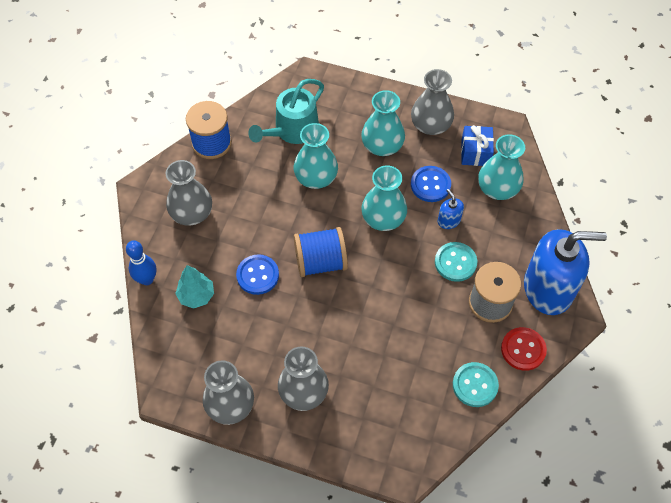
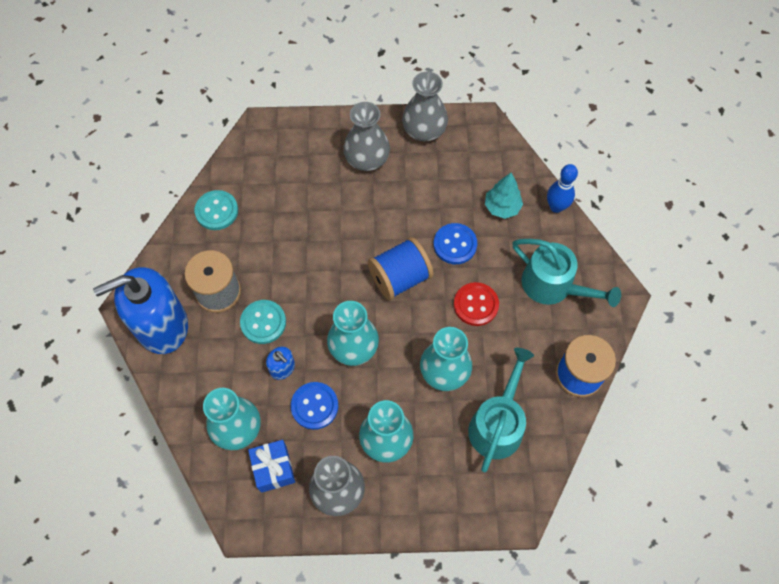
camera: 160 degrees right, 5 degrees up
(192, 213) = (553, 285): grey vase -> turquoise watering can
(523, 349) = (177, 257): red button -> red button (476, 305)

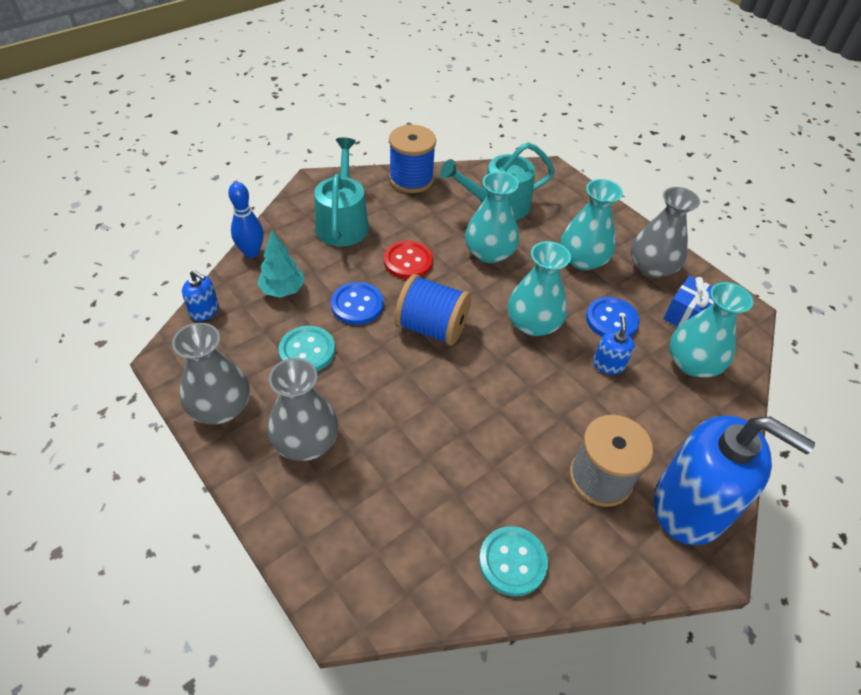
camera: 130 degrees left, 15 degrees down
(263, 322) = (586, 410): turquoise button -> turquoise button (307, 351)
(513, 154) = (204, 310): none -> blue soap dispenser

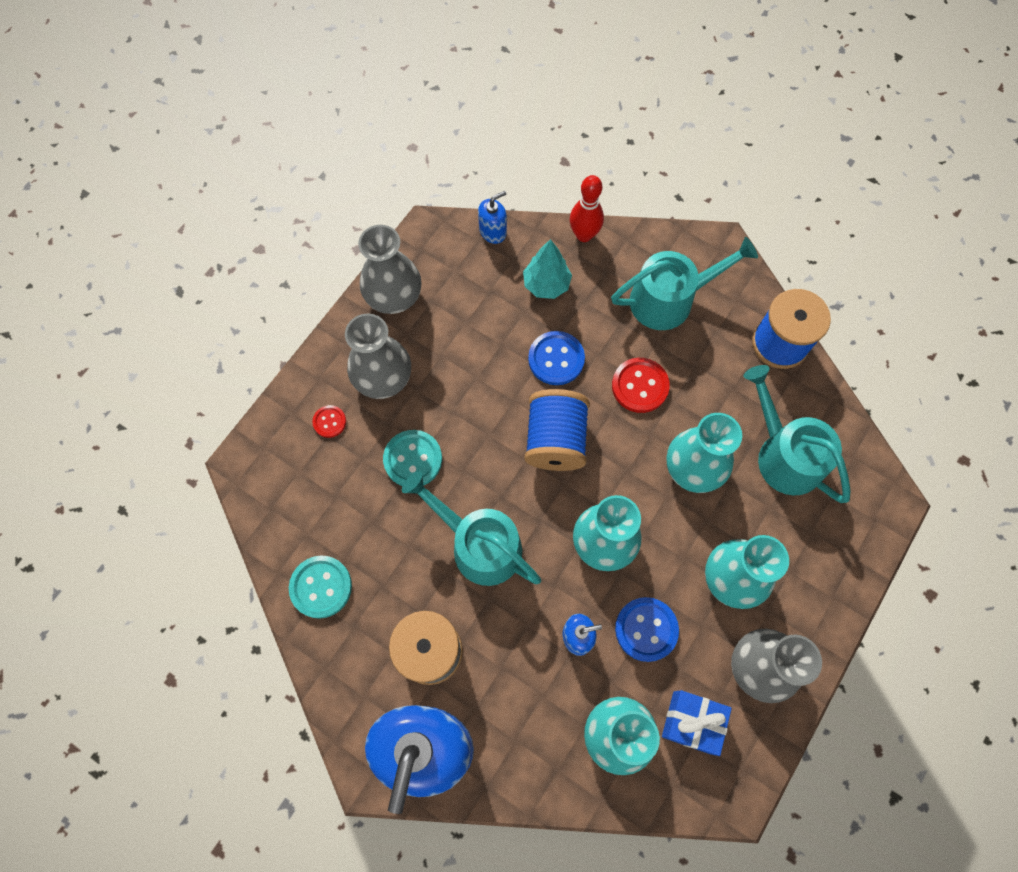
camera: 75 degrees right, 20 degrees up
(204, 310) = (493, 231): blue soap dispenser -> blue soap dispenser turned 135 degrees counterclockwise
(251, 252) = (584, 235): blue bowling pin -> red bowling pin
(307, 351) = (480, 337): turquoise button -> turquoise button (413, 459)
(331, 505) = (329, 422): none -> red button
(509, 410) = (479, 545): none -> turquoise watering can

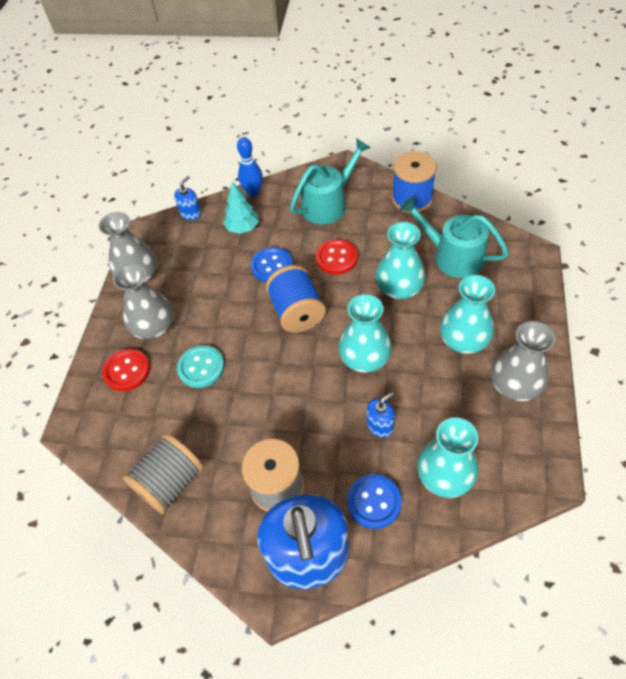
camera: 20 degrees left, 15 degrees down
(321, 587) = (170, 482): turquoise button -> grey spool
(329, 422) = (127, 371): red button -> red button, size x1.74
(479, 545) = (277, 399): turquoise watering can -> none
(584, 235) = (253, 192): red bowling pin -> blue bowling pin
(646, 629) = (425, 398): blue button -> blue button (374, 502)
(691, 722) = (491, 442): blue gift -> none

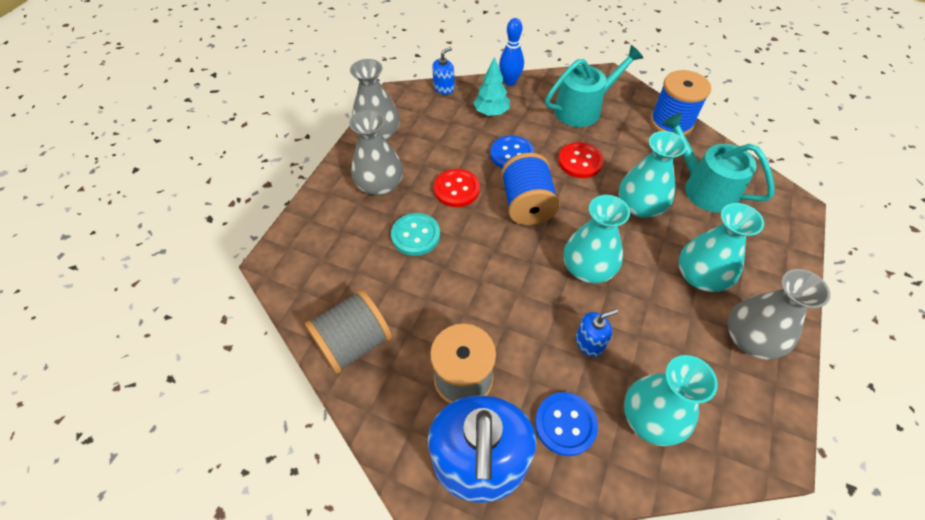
camera: 10 degrees right, 0 degrees up
(127, 371) = (342, 220): red button -> red button (456, 189)

